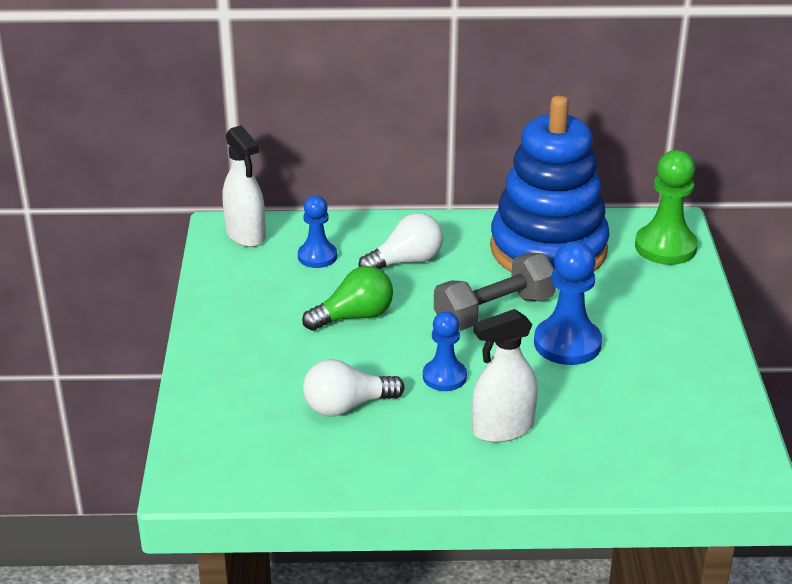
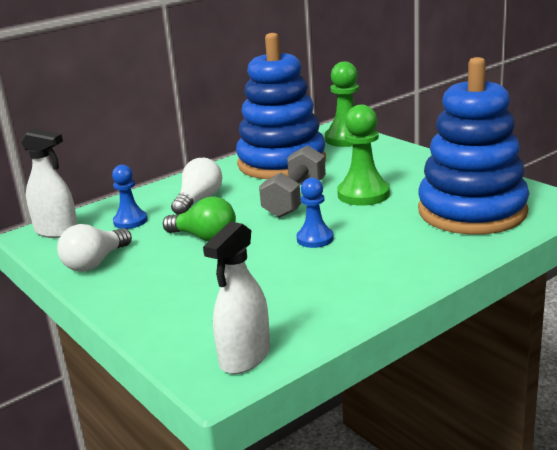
camera: 35 degrees left, 10 degrees down
(347, 406) = (273, 281): white light bulb -> white light bulb (95, 263)
(354, 316) = (204, 237): green light bulb -> green light bulb turned 90 degrees clockwise
(502, 429) = (394, 245): white spray bottle -> white spray bottle (245, 357)
(567, 344) = (363, 194): blue pawn -> green pawn
(639, 432) = (472, 211): none -> blue stacking toy

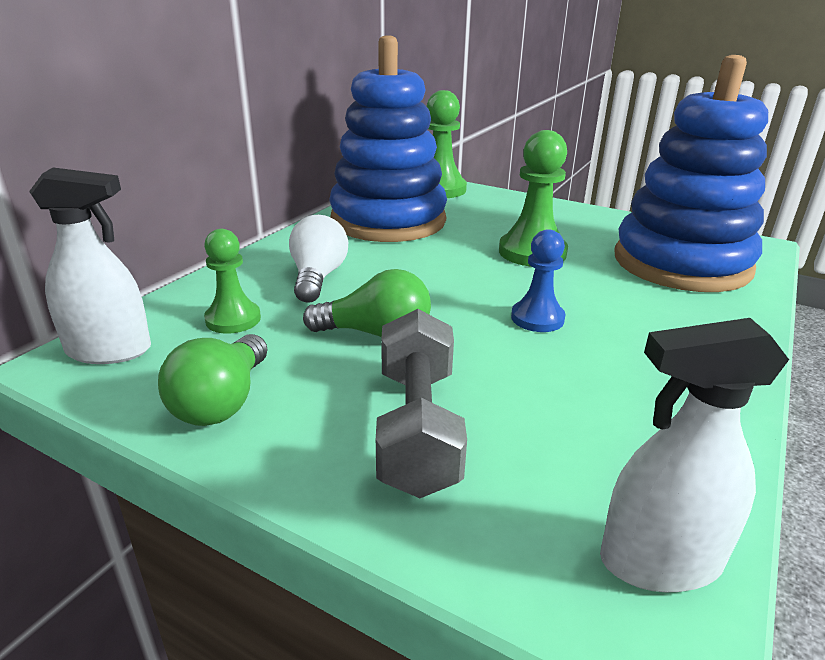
camera: 25 degrees left, 5 degrees up
(95, 263) = (222, 402): white light bulb -> green light bulb
(130, 221) = (233, 319): blue pawn -> green pawn
(245, 357) = (660, 561): white spray bottle -> white spray bottle turned 75 degrees clockwise
(295, 199) = (452, 265): grey dumbbell -> grey dumbbell (417, 428)

